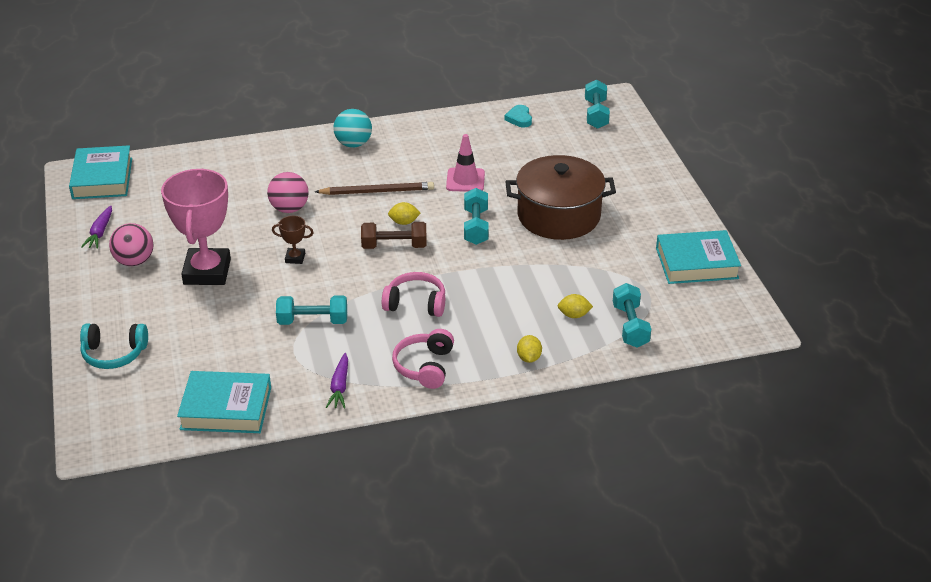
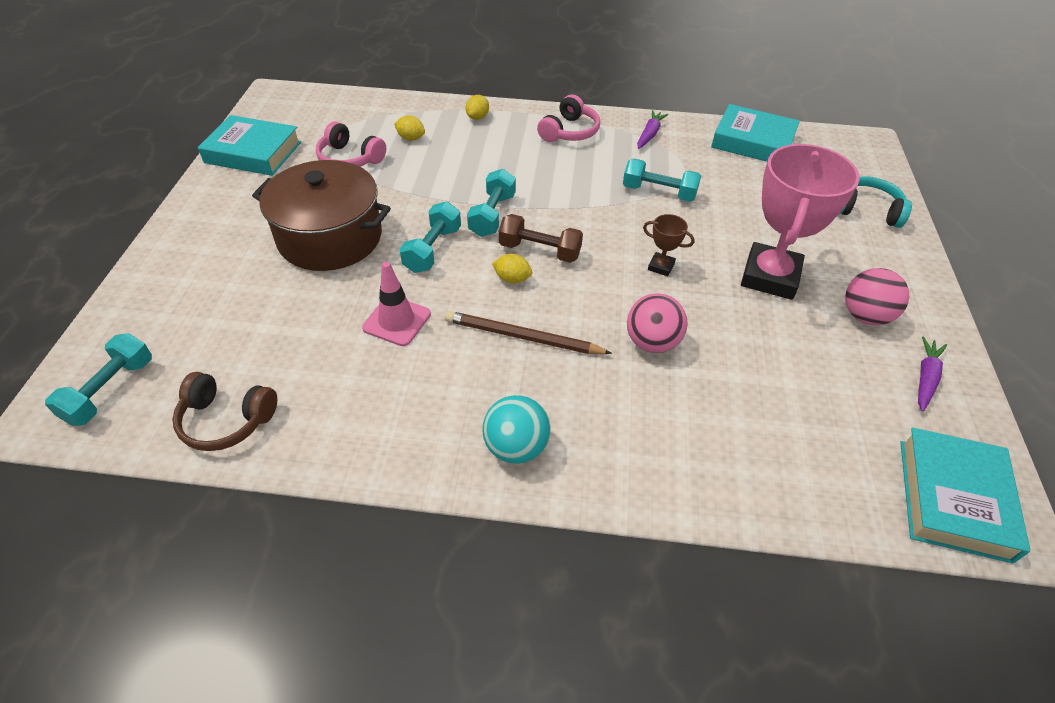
camera: 160 degrees left, 10 degrees up
(416, 303) = (549, 184): pink headphones -> pink headphones (350, 159)
(519, 118) = (226, 420): turquoise heart -> brown headphones
(630, 326) = (372, 119): turquoise dumbbell -> turquoise dumbbell (492, 215)

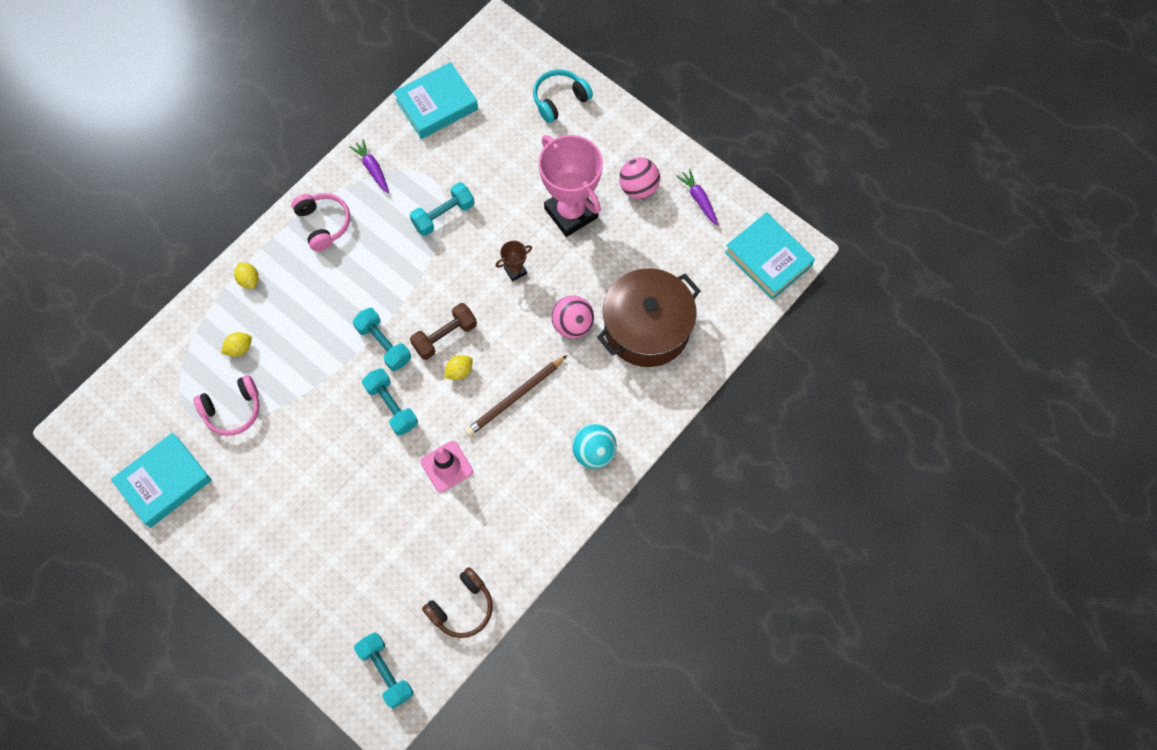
camera: 55 degrees left, 20 degrees up
(330, 237) = (326, 470): brown pot -> brown pot (647, 328)

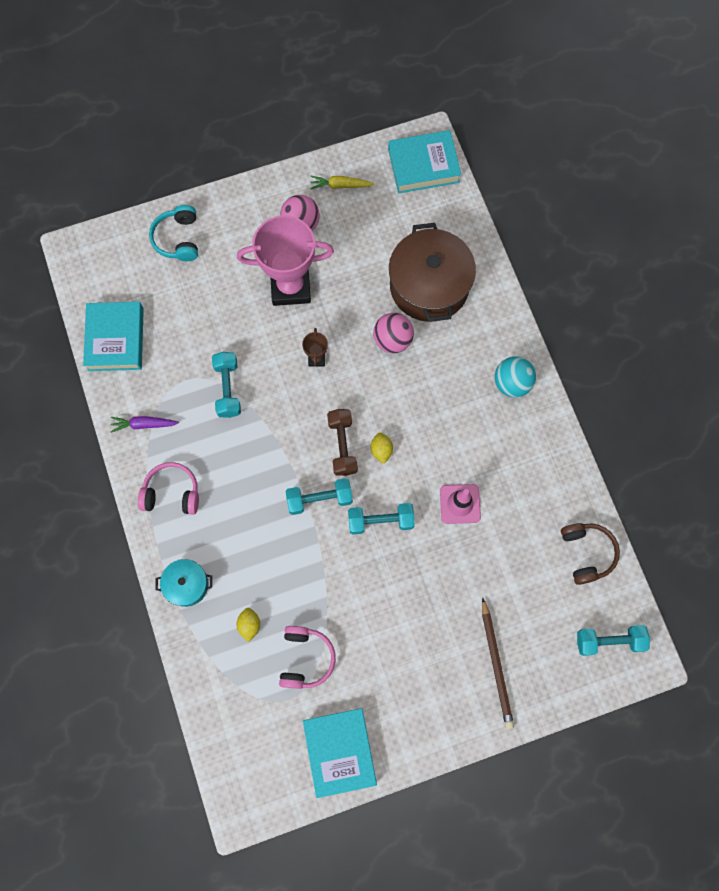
camera: 60 degrees left, 5 degrees up
(249, 280) = (187, 585): yellow lemon -> turquoise pot
(515, 397) = (430, 418): brown pencil -> brown pencil (496, 665)
(699, 200) = (340, 185): purple carrot -> yellow carrot

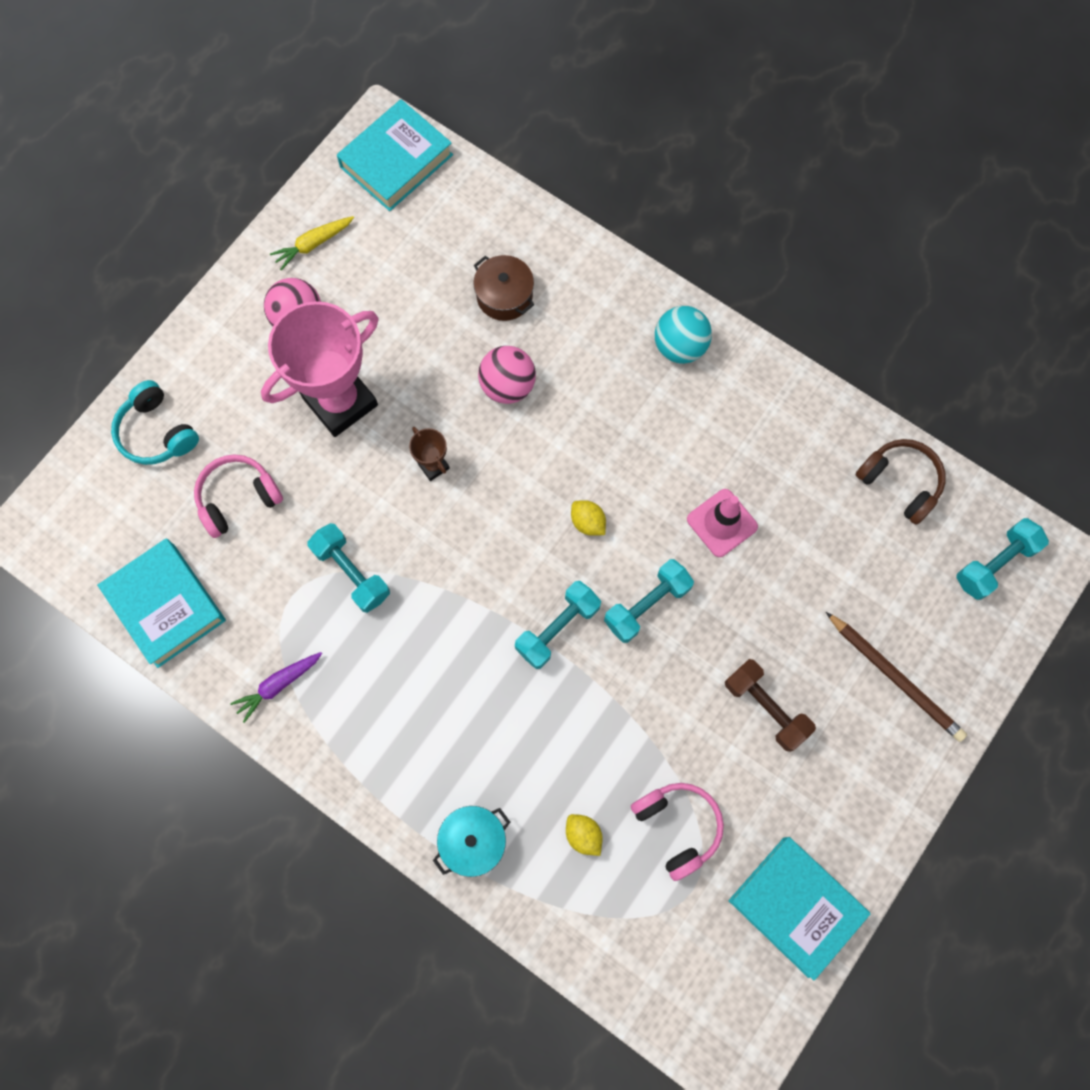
camera: 35 degrees left, 0 degrees up
(172, 493) = (374, 744): pink headphones -> pink headphones (238, 498)
(342, 445) = (538, 547): brown dumbbell -> brown dumbbell (765, 707)
(429, 286) = (504, 296): brown pot -> brown pot, size x0.50

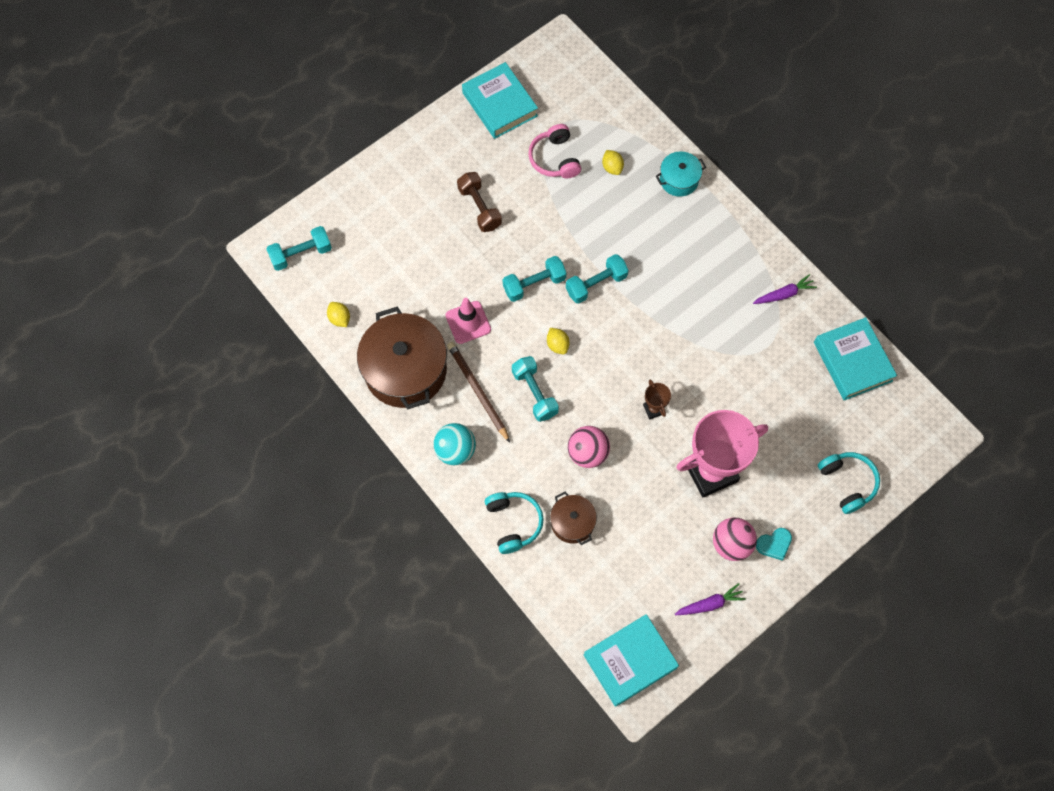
camera: 165 degrees left, 5 degrees down
(238, 498) = (794, 420): pink headphones -> none
(244, 332) = (774, 544): none -> turquoise heart
(313, 244) = (709, 604): yellow carrot -> purple carrot
(351, 572) = (724, 352): turquoise dumbbell -> turquoise dumbbell (534, 393)
(578, 278) = (513, 523): none -> turquoise headphones
(783, 434) = (405, 370): none -> brown pot
(895, 678) = (393, 205): brown pencil -> brown pencil (477, 391)
(900, 482) = (339, 318): brown headphones -> yellow lemon

